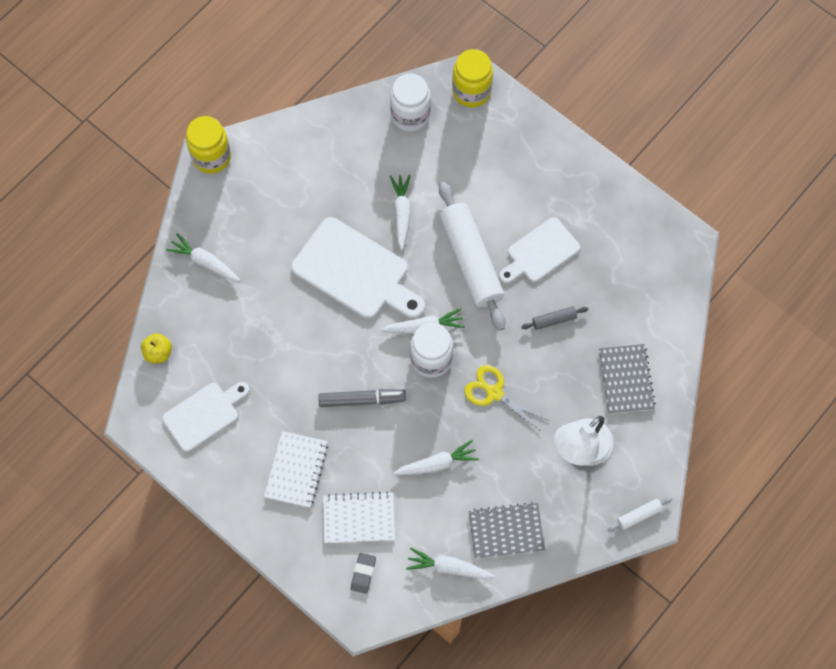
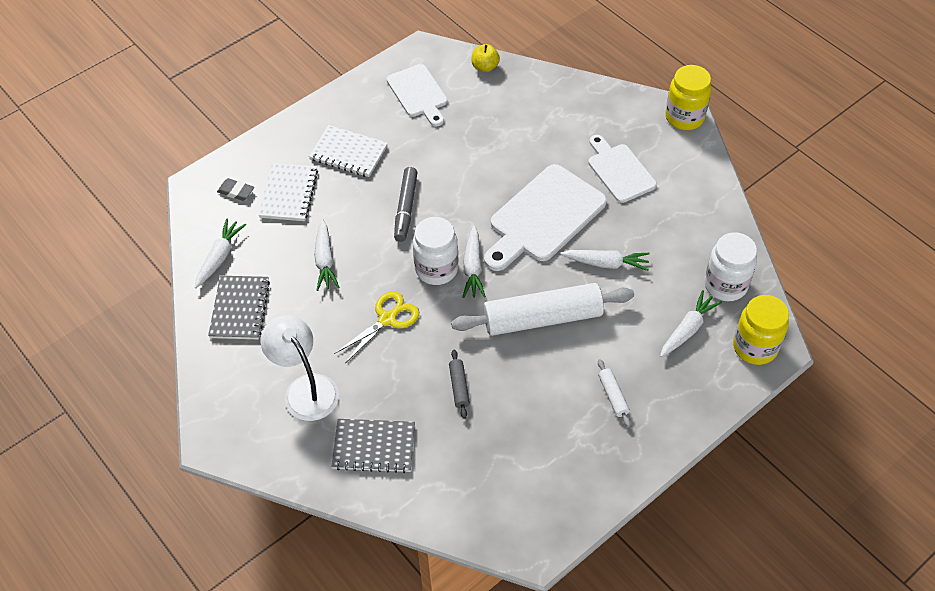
camera: 100 degrees right, 15 degrees down
(205, 262) = (571, 105): white carrot -> white carrot (687, 329)
(540, 252) = (543, 386): white cutting board -> white cutting board (619, 171)
(639, 515) = (218, 432): white rolling pin -> white rolling pin (613, 396)

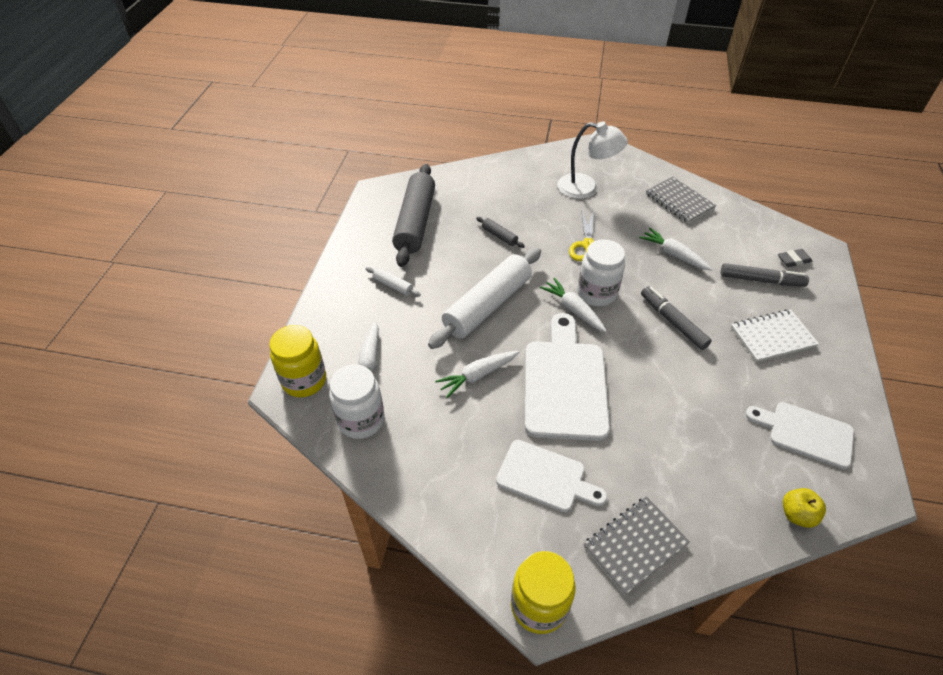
camera: 140 degrees right, 5 degrees down
(219, 257) = (735, 218): white carrot -> none
(289, 194) = (761, 280): white notebook -> grey marker
(374, 447) = (514, 185): grey notebook -> grey notebook (635, 545)
(529, 465) = (415, 222): none -> grey rolling pin

